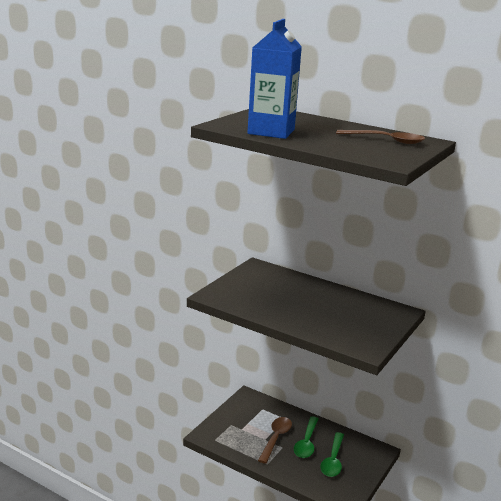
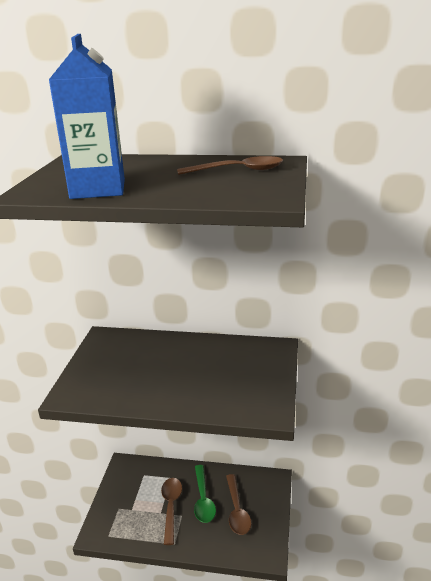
camera: 20 degrees left, 5 degrees up
(333, 460) = (237, 510): green spoon -> brown spoon

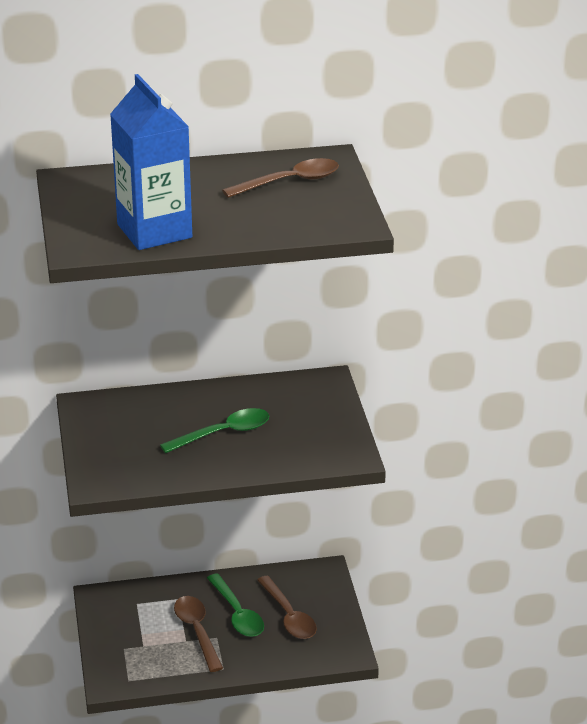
camera: 20 degrees left, 5 degrees up
(181, 374) = (223, 433): none -> green spoon

